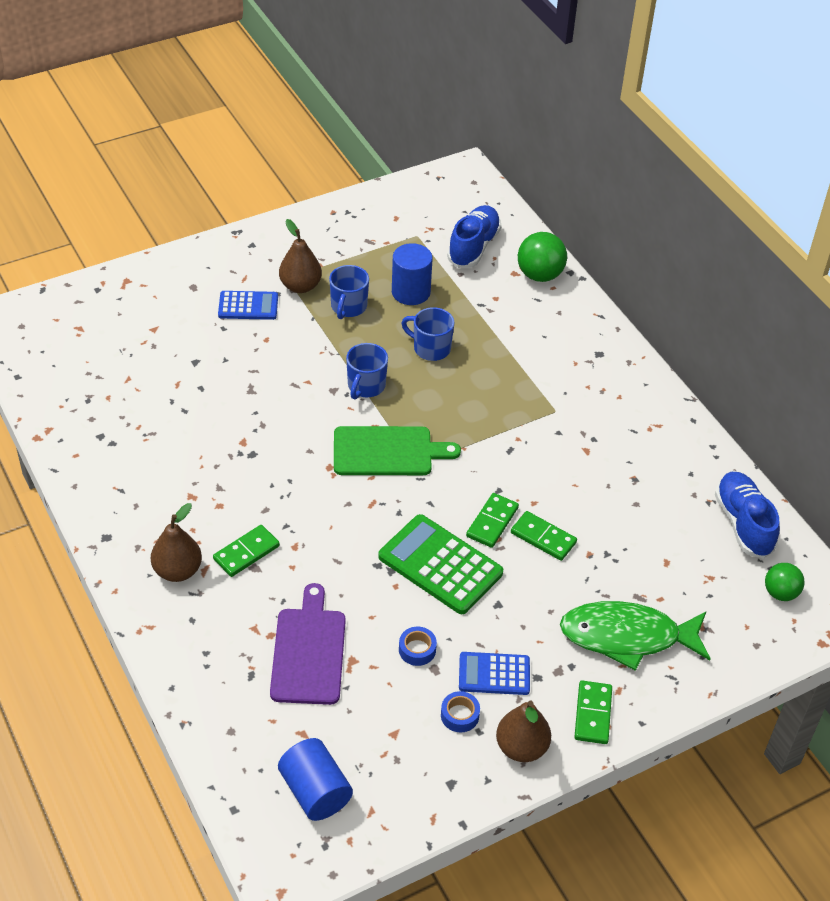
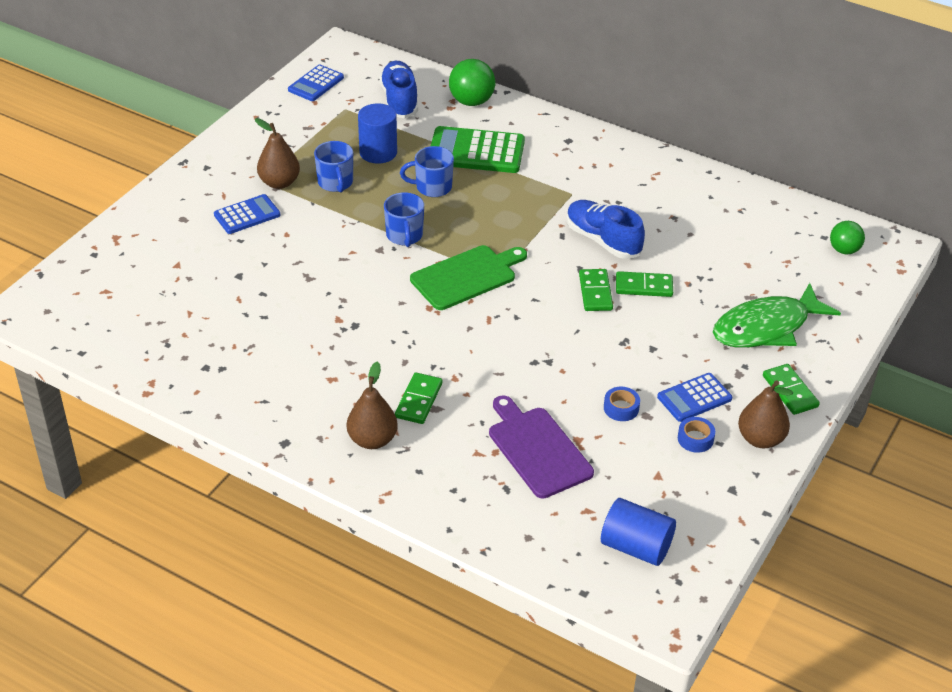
camera: 30 degrees left, 5 degrees down
(411, 200) = (316, 84): none -> blue calculator
(440, 565) = (583, 340): green calculator -> green calculator (476, 151)
(743, 523) = (777, 215): blue shoe -> blue shoe (602, 240)

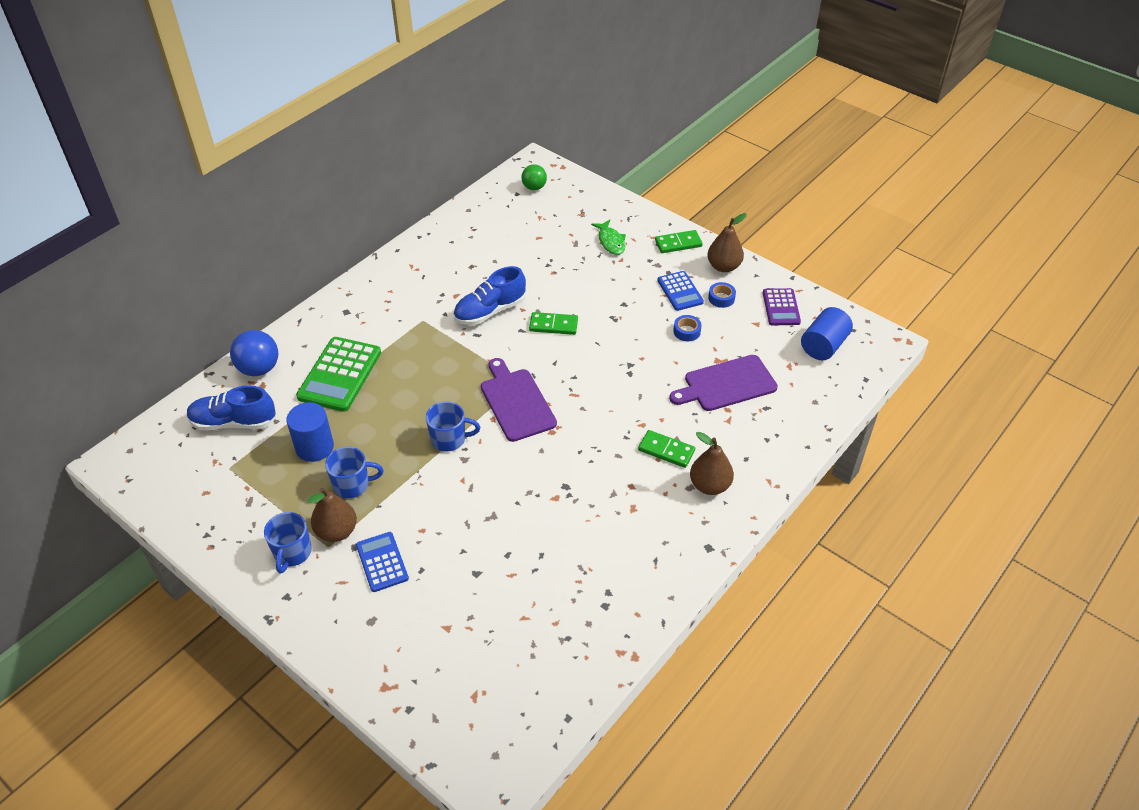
camera: 80 degrees left, 5 degrees up
(316, 84) = (172, 489): blue calculator -> none
(432, 187) = (384, 412): blue mug -> blue mug (292, 553)
(466, 276) = (516, 402): green cutting board -> purple cutting board
(471, 101) = (259, 369): green ball -> blue ball
(644, 287) = (552, 297): green domino -> none
(698, 501) = (781, 307): none -> purple calculator
(766, 327) = (611, 242): green fish -> green fish, size x0.53

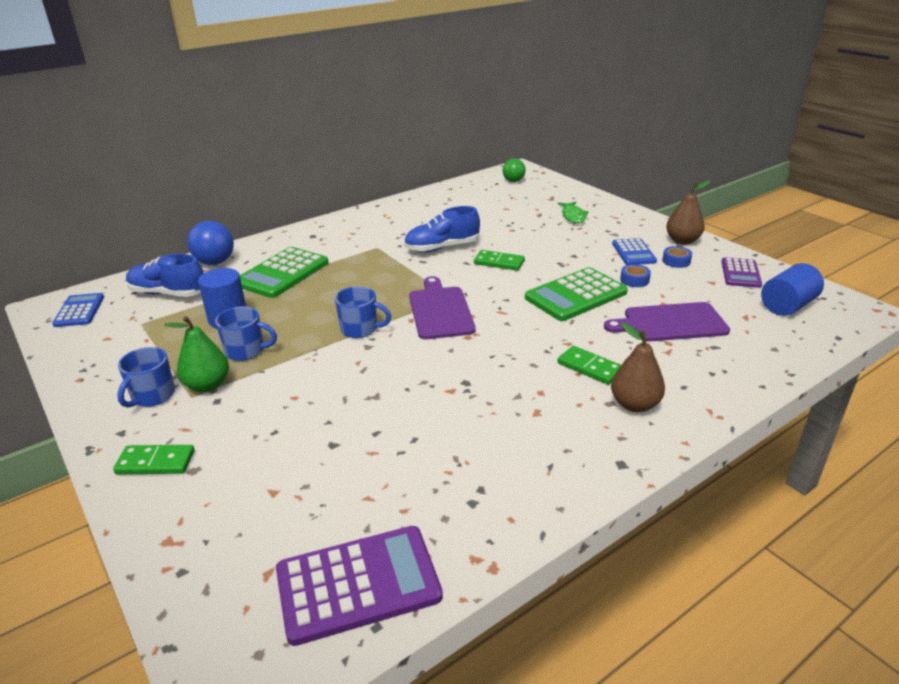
camera: 15 degrees right, 15 degrees down
(336, 531) = (207, 385): brown pear -> green pear
(382, 562) = (237, 418): blue calculator -> blue calculator (79, 311)
(544, 690) = (358, 584): none -> purple calculator
(636, 361) = (575, 295): none -> green calculator
(678, 243) = (639, 223): green domino -> green domino (156, 462)

